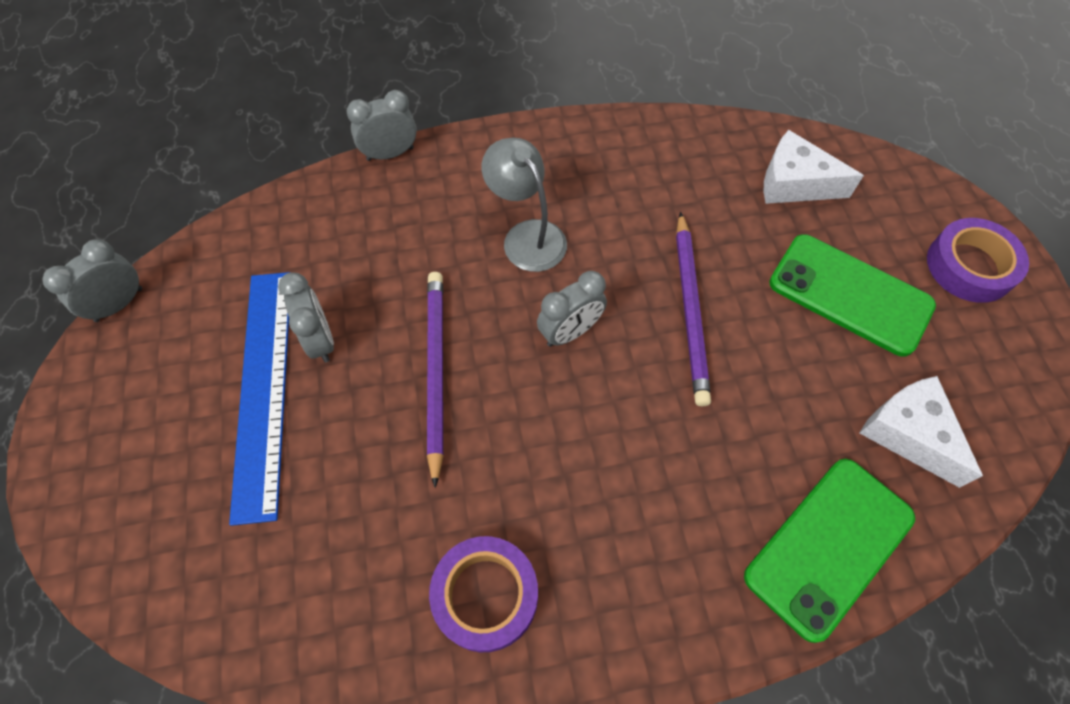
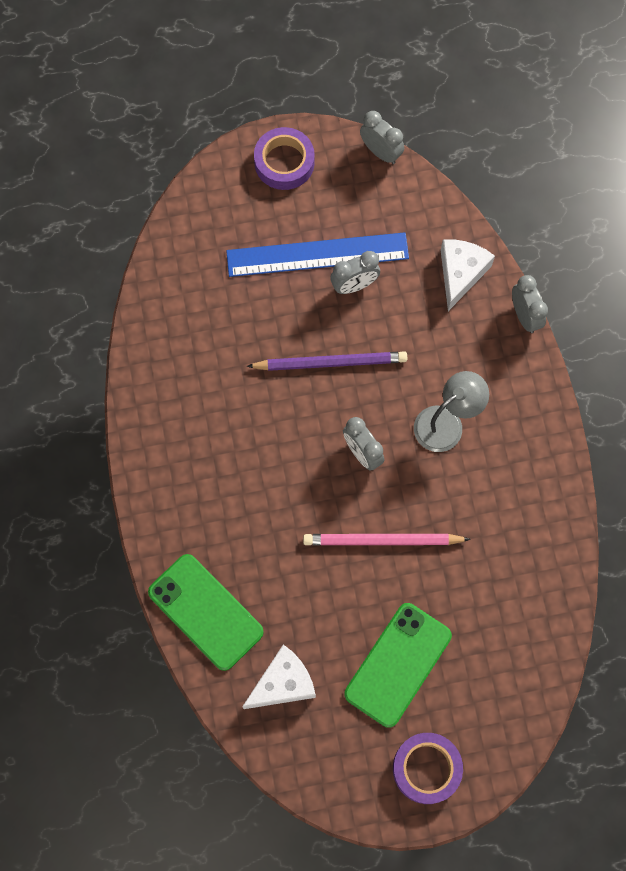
camera: 90 degrees right, 10 degrees up
(485, 595) = (181, 400): purple tape -> purple tape (284, 162)
(690, 310) = (382, 541): purple pencil -> pink pencil
(794, 183) = (507, 639): white cheese -> white cheese (460, 273)

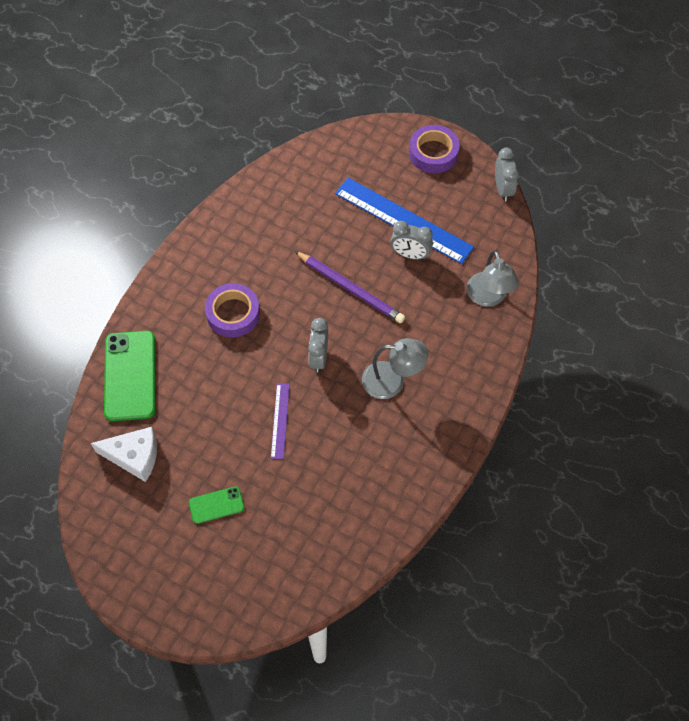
camera: 40 degrees right, 10 degrees down
(382, 541) = (280, 420): pink pencil -> purple ruler
(398, 664) = (216, 505): green phone -> green phone, size x0.52
(426, 768) = (171, 586): purple tape -> purple tape (233, 314)
(460, 273) = (488, 297): white cheese -> grey lamp
(524, 316) = (508, 355): grey clock -> none

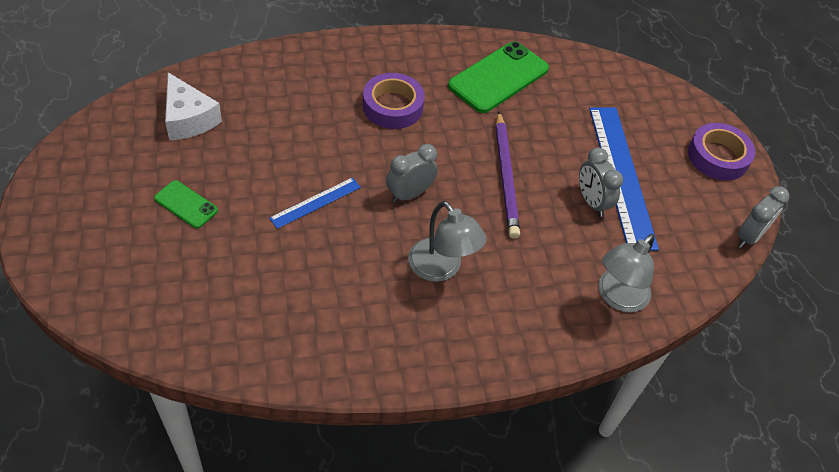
camera: 45 degrees right, 10 degrees down
(130, 376) = (265, 73): green phone -> green phone (498, 77)
(280, 420) = (315, 202): purple ruler -> blue ruler

